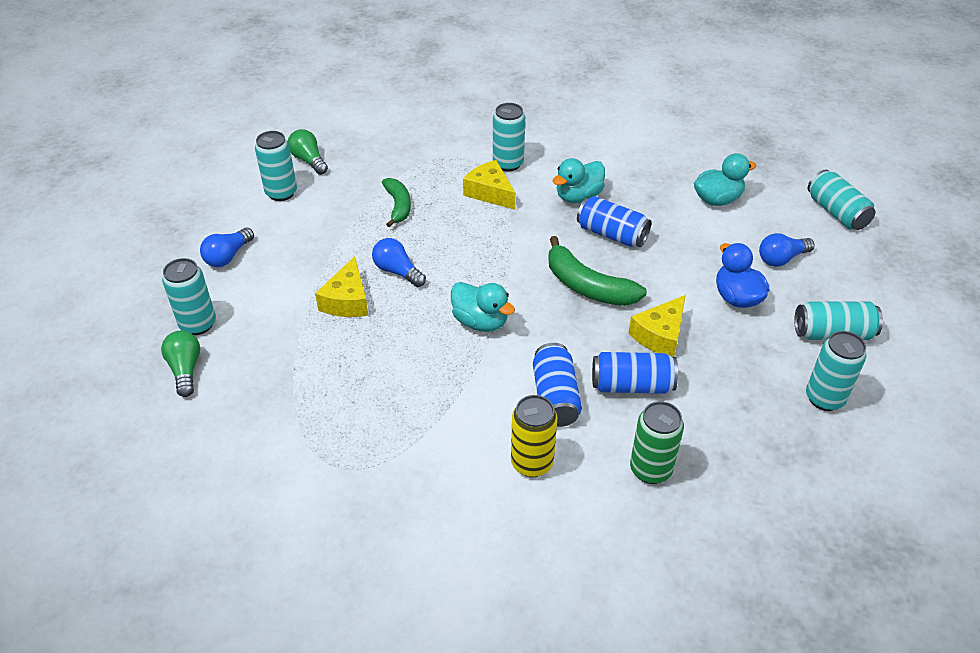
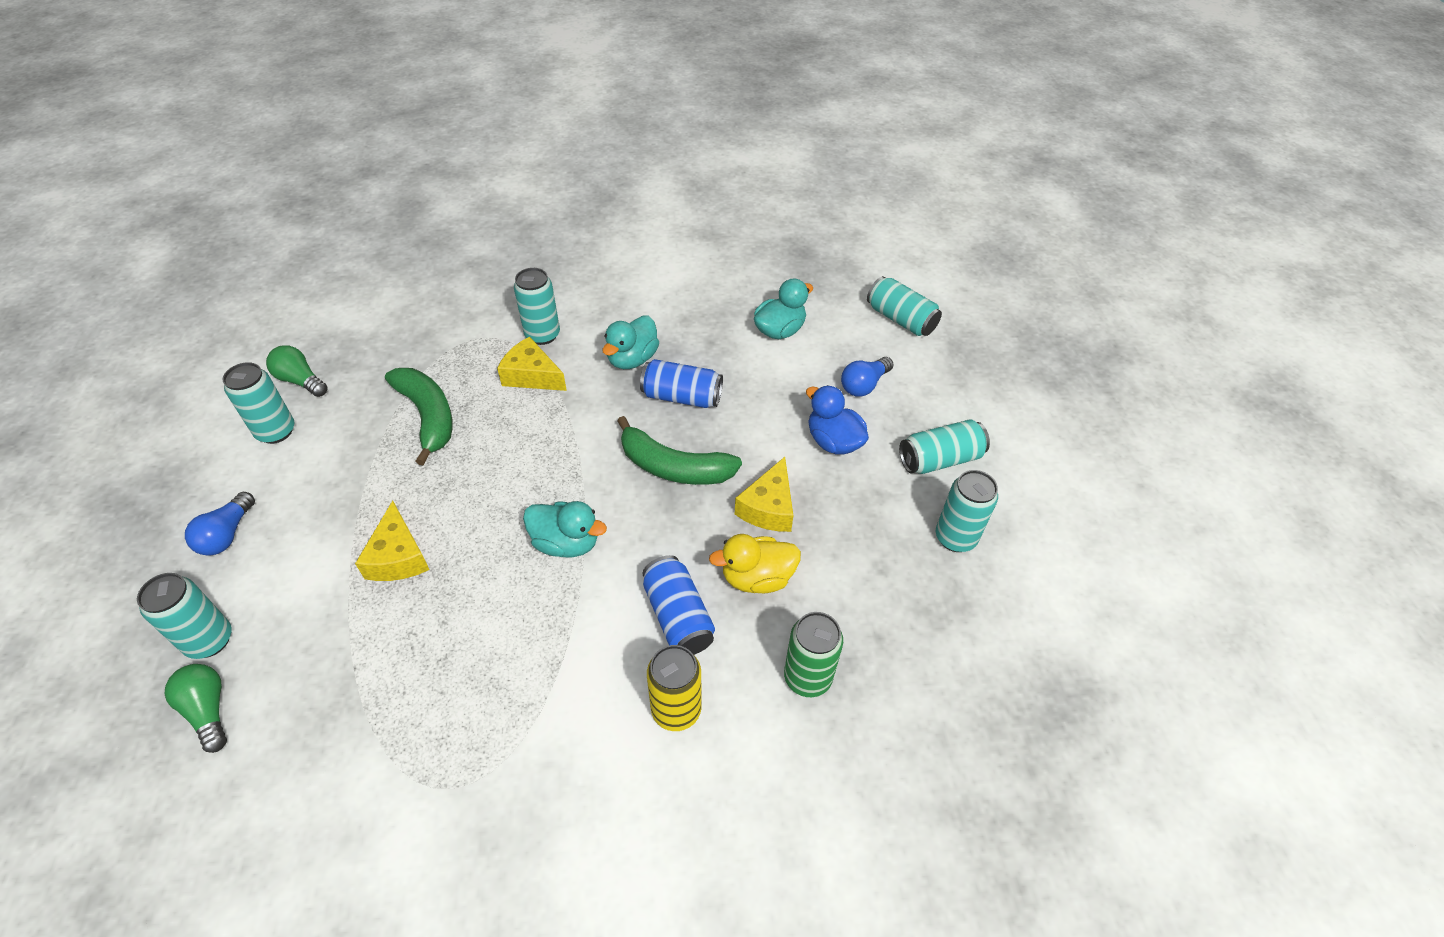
camera: 20 degrees left, 5 degrees up
(397, 271) = (450, 502): blue light bulb -> none
(398, 206) = (428, 416): green banana -> green banana, size x1.52
(632, 385) = (757, 578): blue can -> yellow duck

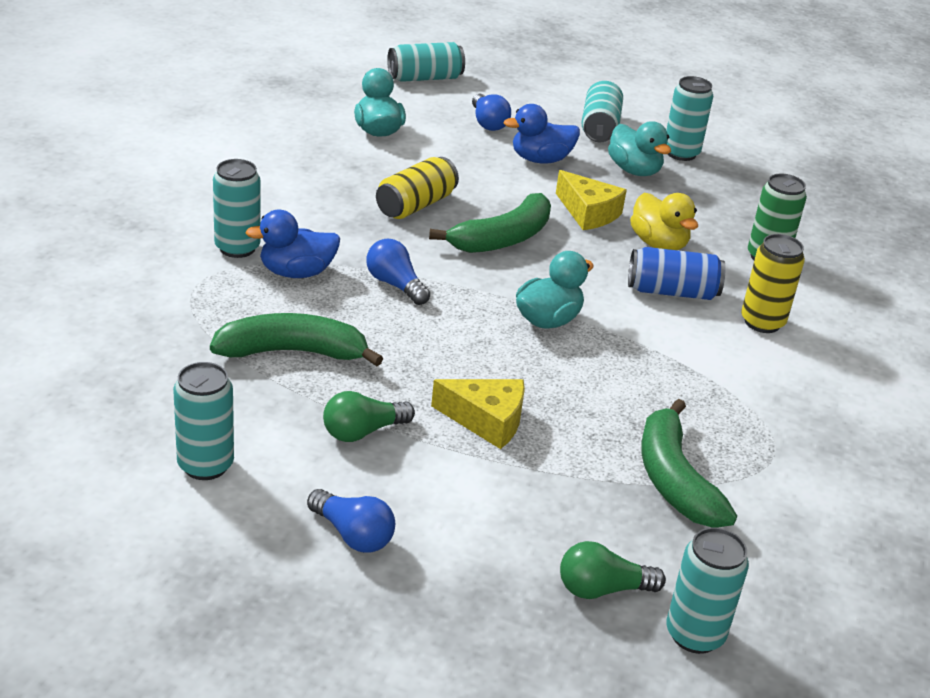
camera: 65 degrees left, 15 degrees down
(209, 640) = (507, 574): turquoise can -> turquoise can (694, 634)
(300, 381) = (127, 428): green light bulb -> green light bulb (362, 432)
(374, 715) = (674, 480): none -> green banana
(532, 376) = (296, 272): yellow cheese -> blue duck
(553, 432) = (395, 285): none -> blue light bulb
(632, 359) = (334, 212): turquoise duck -> turquoise duck (634, 170)
(681, 397) = (415, 205): blue can -> yellow can
(757, 578) = (658, 244): yellow duck -> yellow duck turned 45 degrees counterclockwise

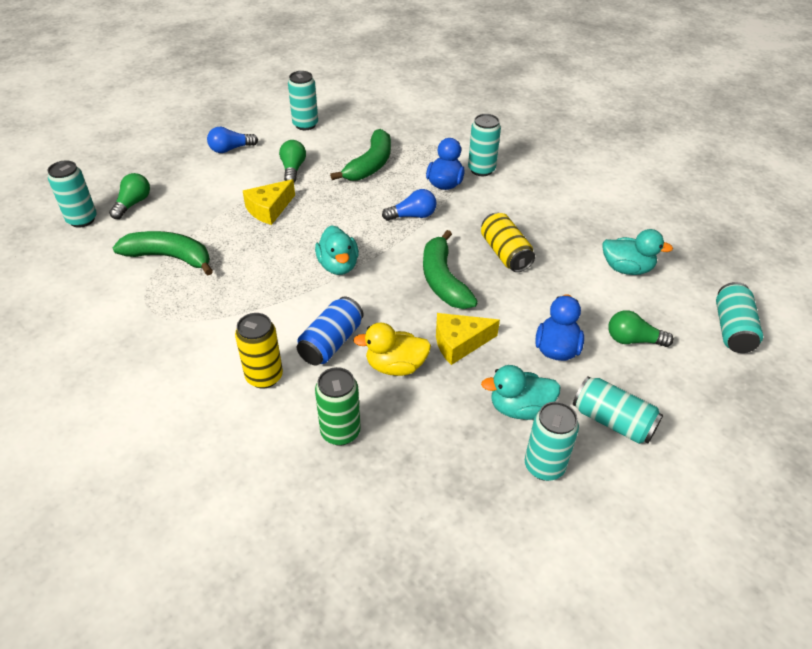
camera: 120 degrees right, 10 degrees up
(488, 123) = (633, 340): blue light bulb -> green light bulb

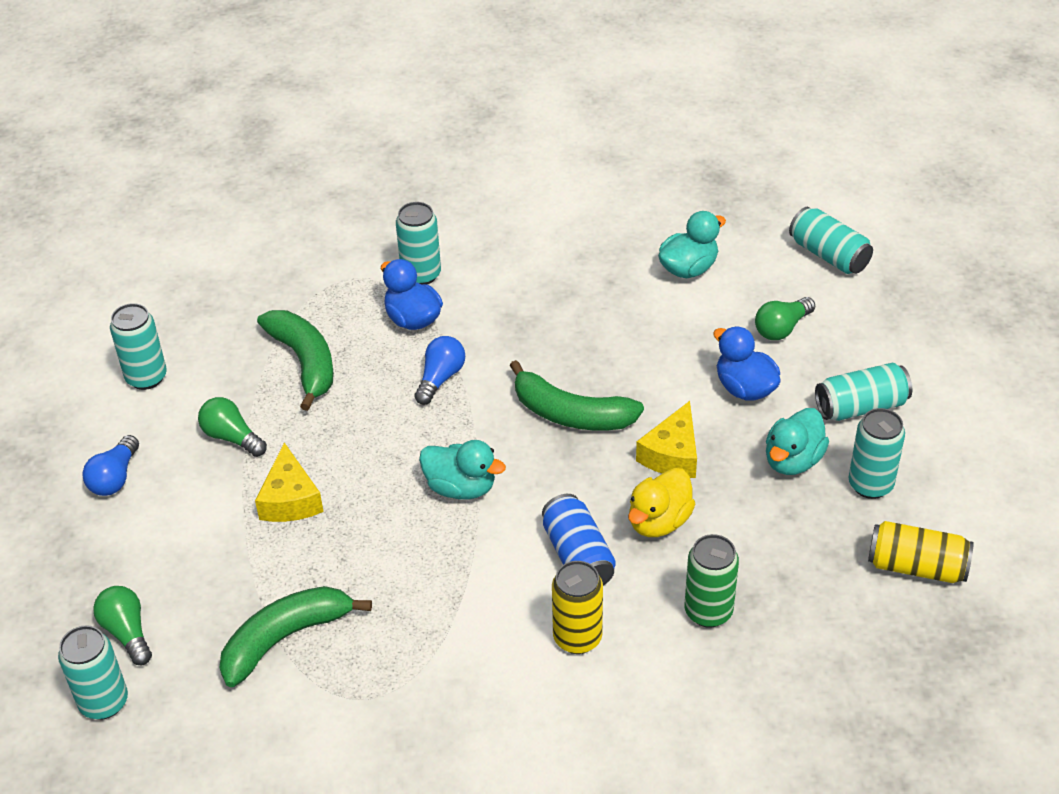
camera: 50 degrees left, 0 degrees up
(505, 253) = (578, 341): yellow can -> yellow can (916, 567)

